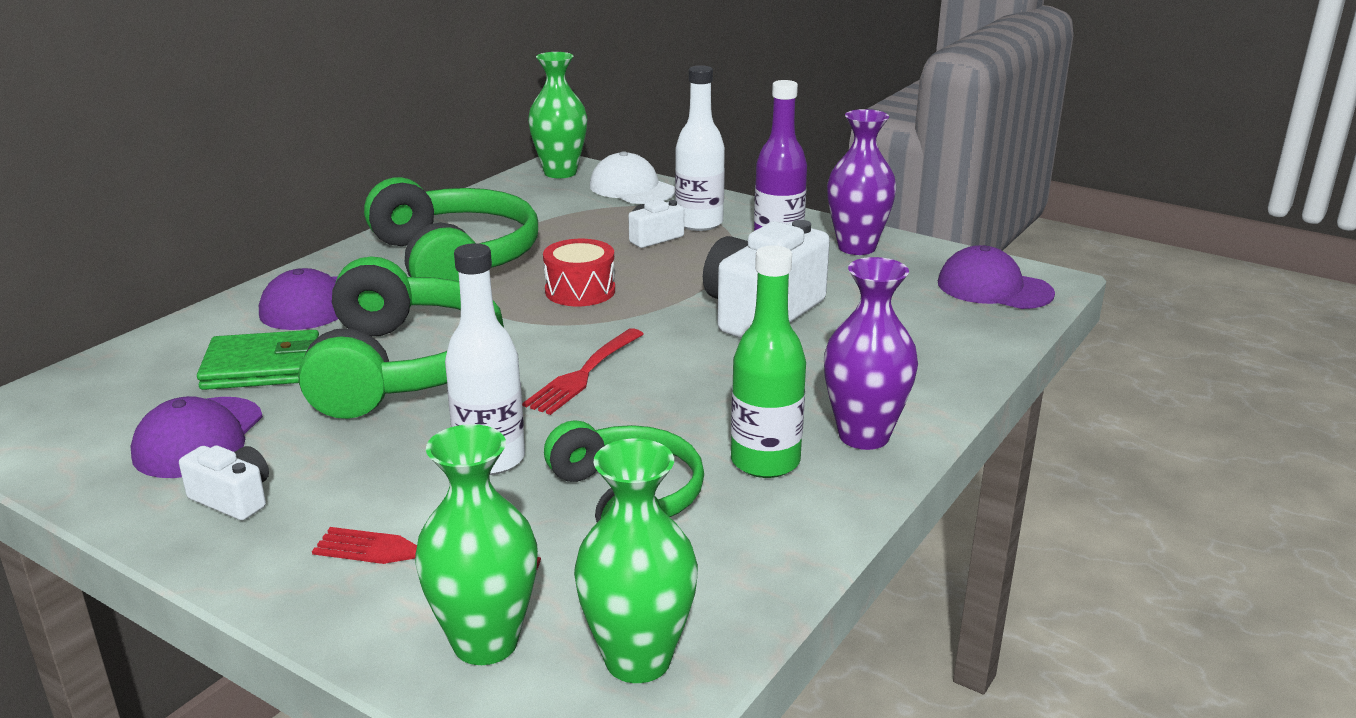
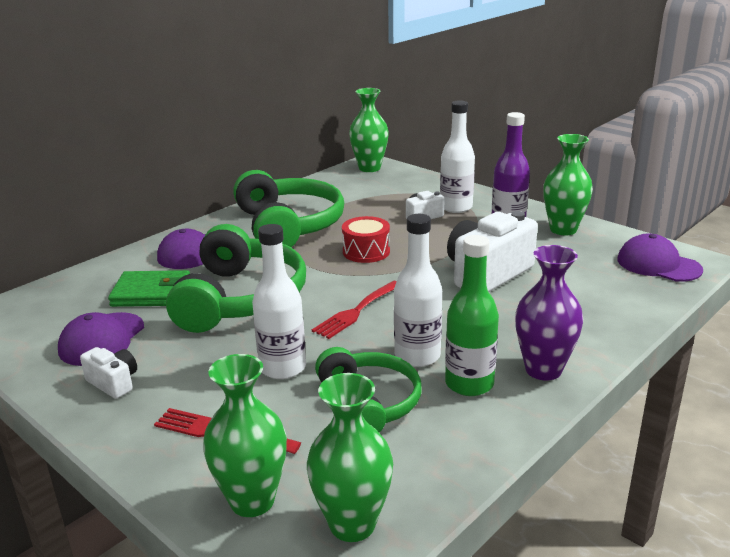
camera: 10 degrees right, 0 degrees up
(632, 188) = (415, 181): white cap -> none
(684, 429) = (417, 356): none -> white bottle
(856, 247) = (563, 229): purple vase -> green vase

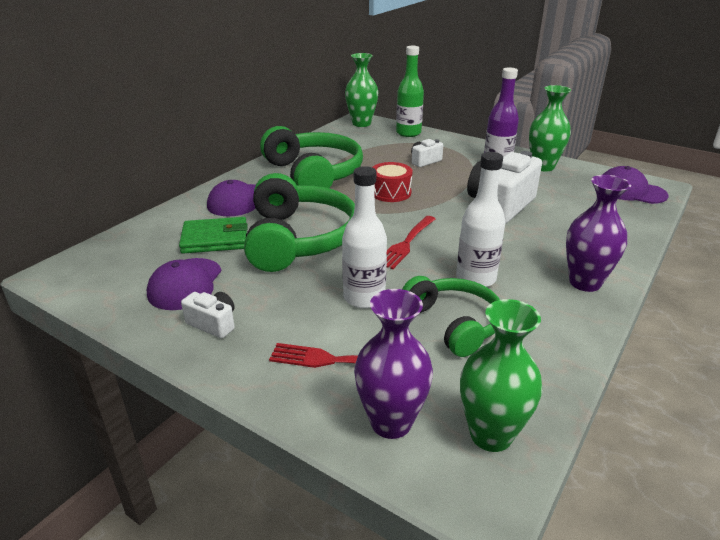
camera: 10 degrees left, 5 degrees up
(252, 501) = (391, 422): green vase -> purple vase
(456, 207) = (448, 153): white bottle -> none
(469, 384) = (530, 299): green bottle -> green bottle (408, 133)

